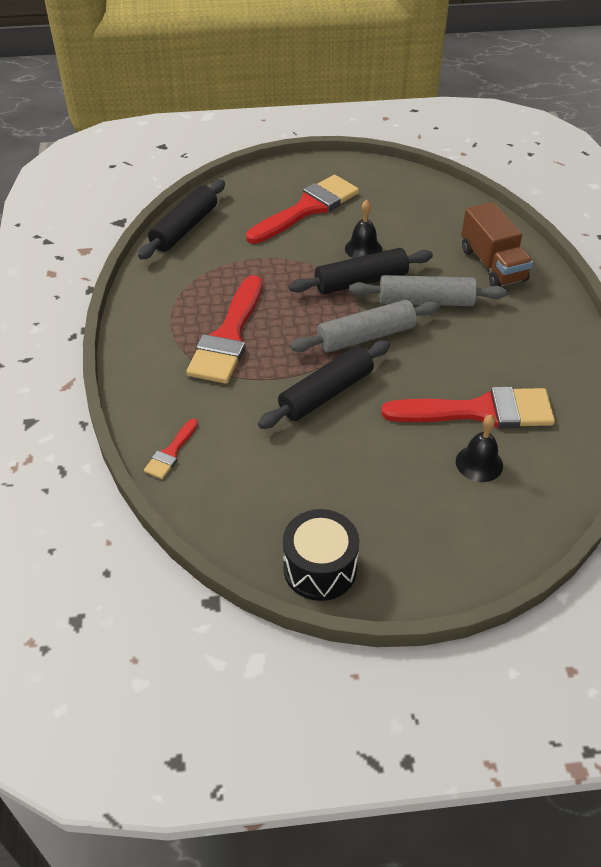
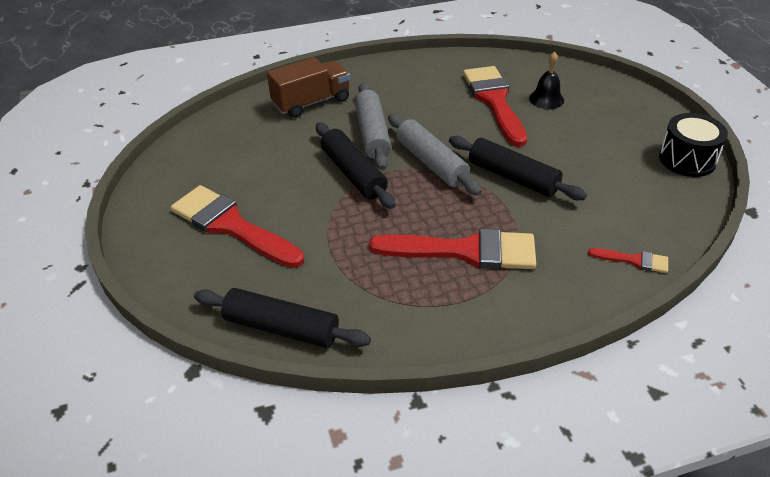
camera: 100 degrees left, 5 degrees down
(363, 249) = (300, 177): black bell -> none

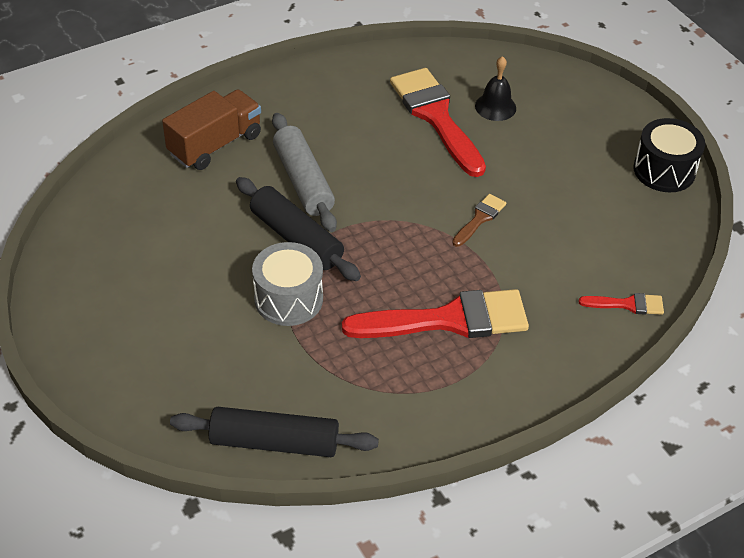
camera: 15 degrees left, 5 degrees up
(232, 226) = (175, 327): red brush -> none
(332, 217) = (288, 299): none -> grey drum
(431, 163) = (383, 212): grey rolling pin -> none
(513, 177) = (479, 219): black rolling pin -> brown brush

